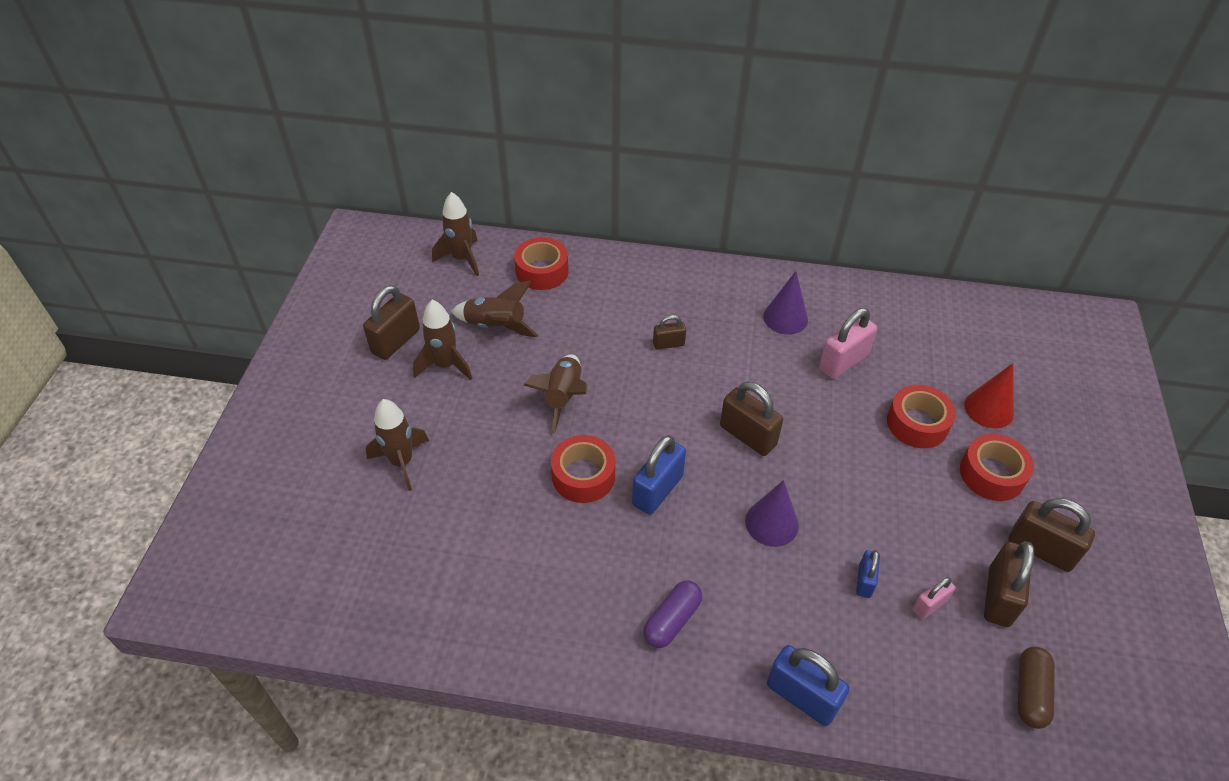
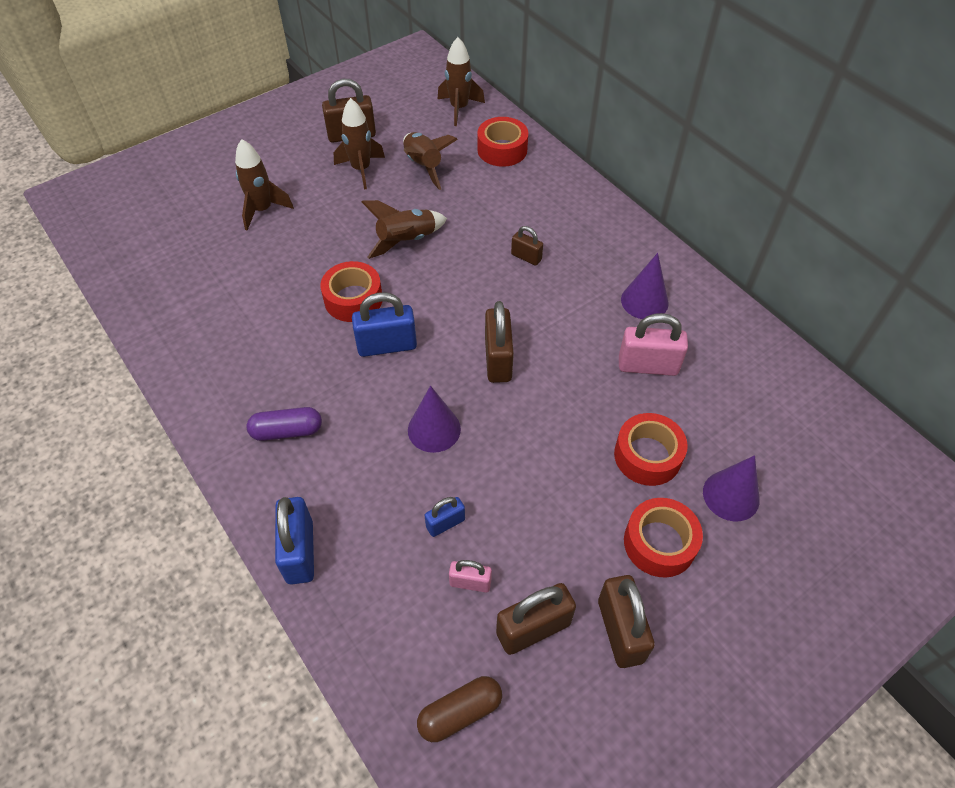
camera: 45 degrees right, 5 degrees up
(989, 409) = (731, 495): red cone -> purple cone

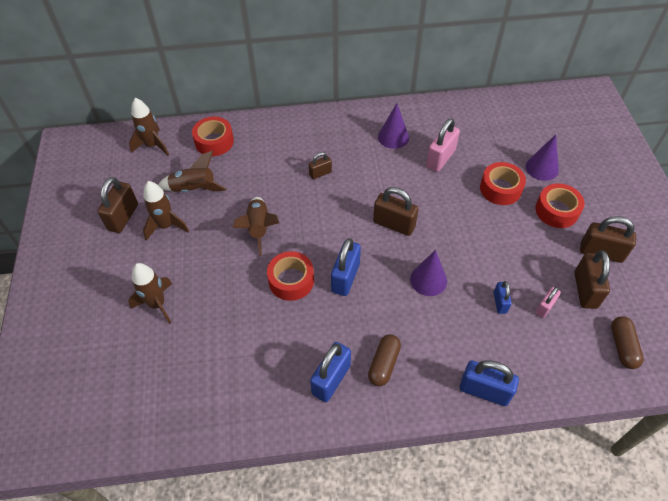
camera: 60 degrees left, 0 degrees up
(243, 390) = (331, 380): none -> blue padlock
(287, 431) = (384, 364): purple capsule -> brown capsule

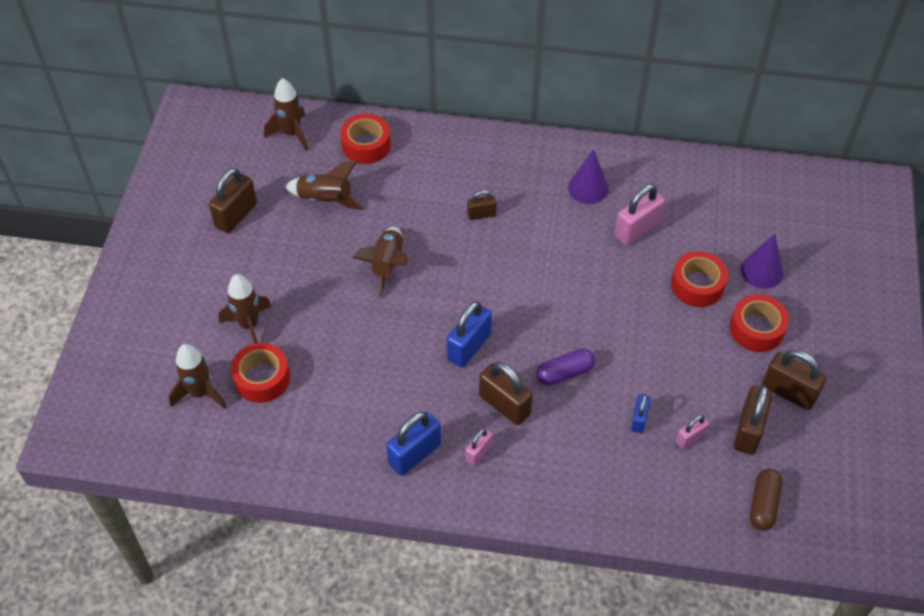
camera: 15 degrees right, 0 degrees up
(166, 226) = (282, 237): brown rocket -> brown rocket (200, 393)
(291, 280) = (405, 335): red tape -> red tape (262, 378)
(384, 364) = (478, 453): brown capsule -> pink padlock
(394, 224) = (548, 298): brown padlock -> brown padlock (504, 405)
(428, 280) = (564, 373): purple cone -> purple capsule
(484, 391) = (580, 510): blue padlock -> none

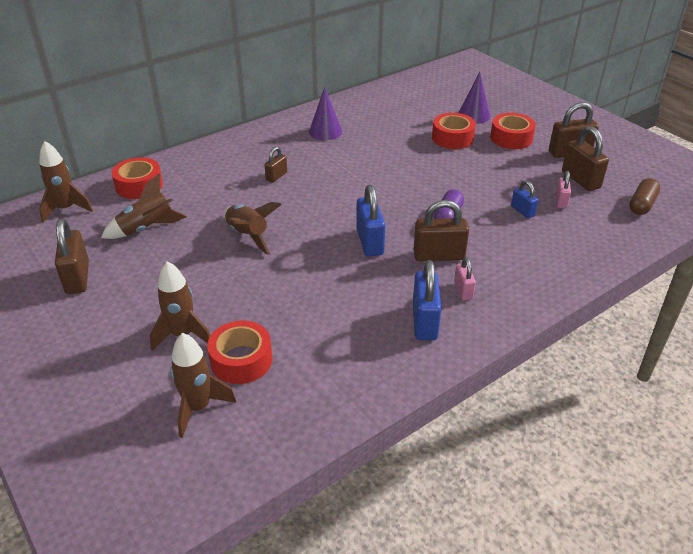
camera: 45 degrees left, 15 degrees down
(637, 229) = (382, 134): pink padlock -> none
(763, 504) = (642, 204): brown capsule -> brown capsule turned 60 degrees clockwise

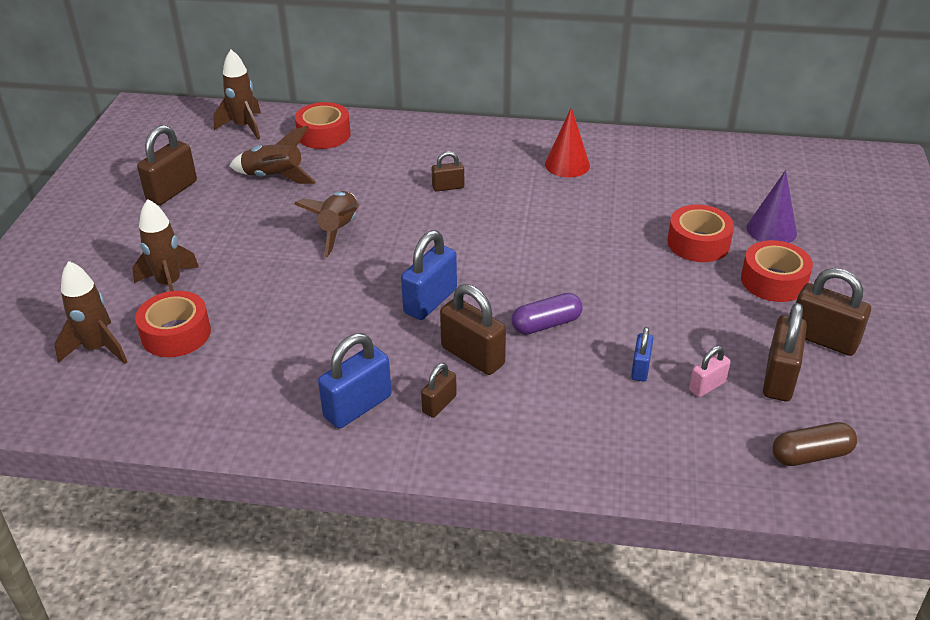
camera: 45 degrees right, 0 degrees up
(325, 131) = (567, 164): purple cone -> red cone
(463, 290) = (439, 404): pink padlock -> brown padlock

